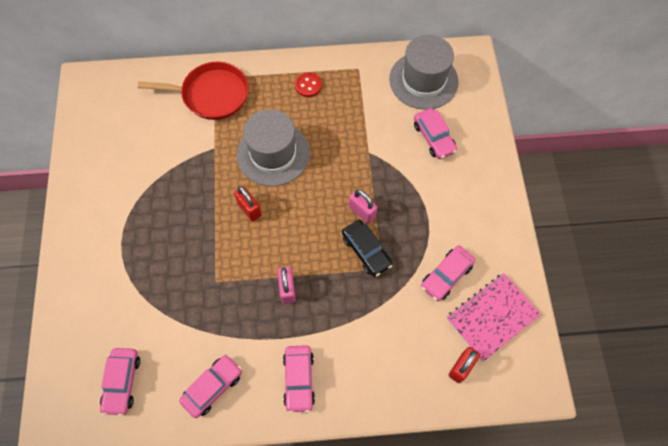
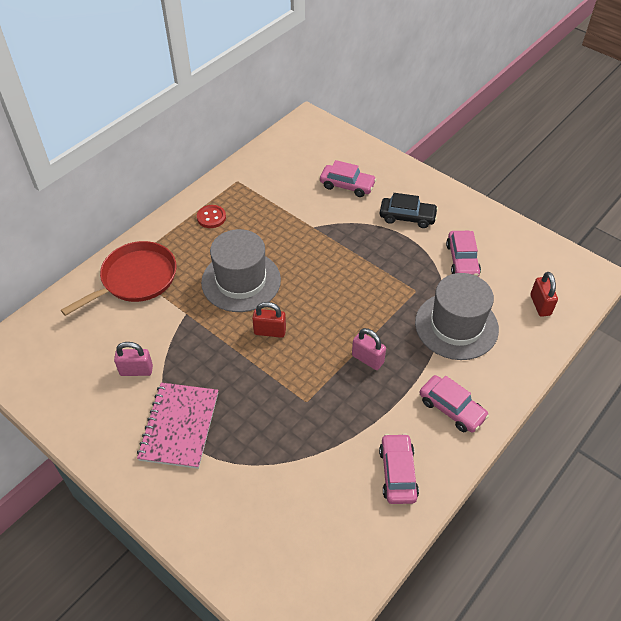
camera: 45 degrees left, 15 degrees down
(122, 382) = (322, 540): pink car -> none
(362, 211) = (356, 267): pink padlock -> pink padlock (136, 370)
(366, 251) = (391, 288): black car -> black car (407, 217)
(423, 80) = (295, 156): grey hat -> grey hat (456, 326)
(492, 317) = (520, 260): pink notebook -> pink notebook (179, 426)

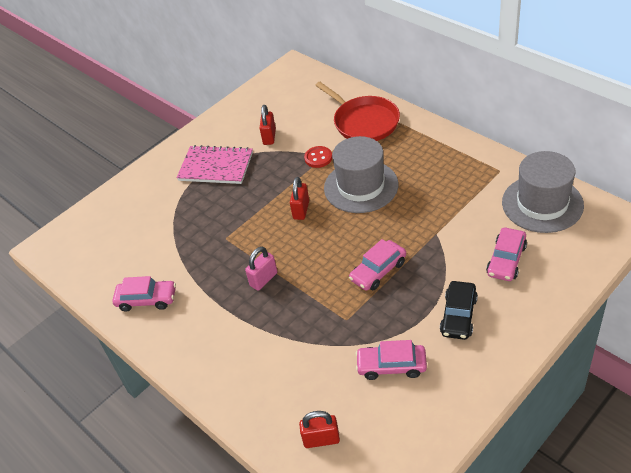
camera: 100 degrees right, 5 degrees down
(136, 370) = (269, 137): pink padlock -> red padlock
(211, 217) = (443, 158): red button -> red button (318, 158)
(451, 408) = (200, 342): pink car -> pink car (378, 271)
(456, 326) = (297, 353): grey hat -> grey hat (542, 204)

